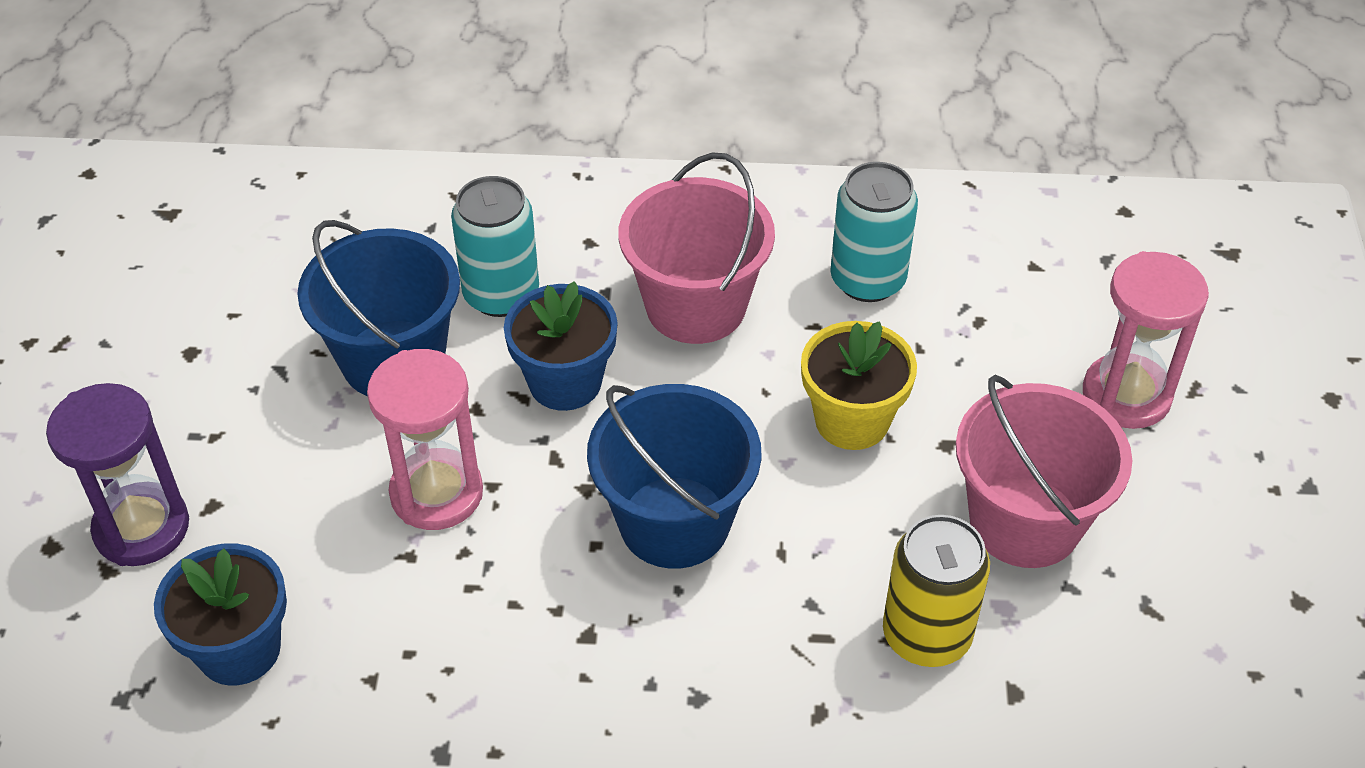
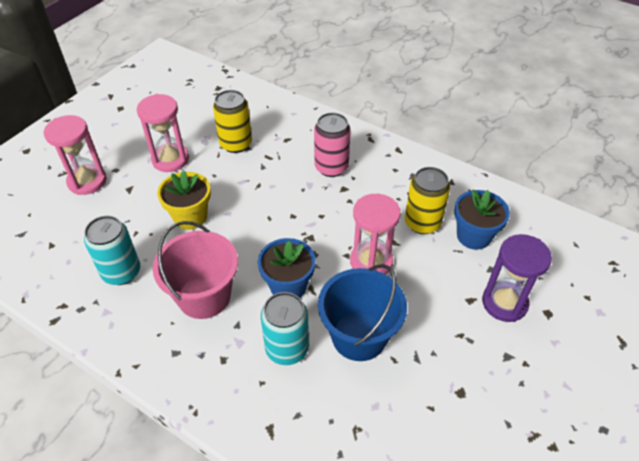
camera: 150 degrees left, 0 degrees up
(366, 629) = (422, 223): none -> yellow can
(653, 680) = (331, 167): none -> pink can
(674, 522) = (287, 210): blue bucket -> none
(1025, 522) = (170, 159): pink bucket -> pink hourglass

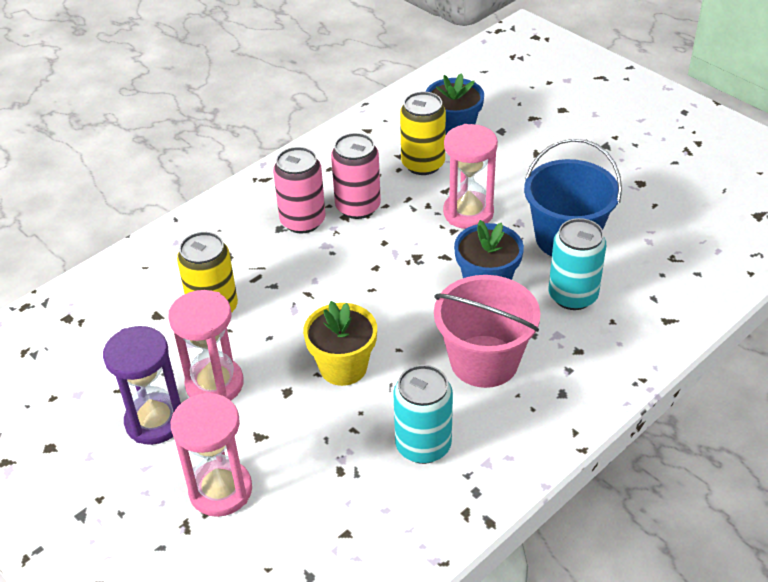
camera: 75 degrees left, 5 degrees down
(356, 193) = (358, 207): none -> pink can
(504, 303) = (545, 132): purple hourglass -> purple hourglass (155, 421)

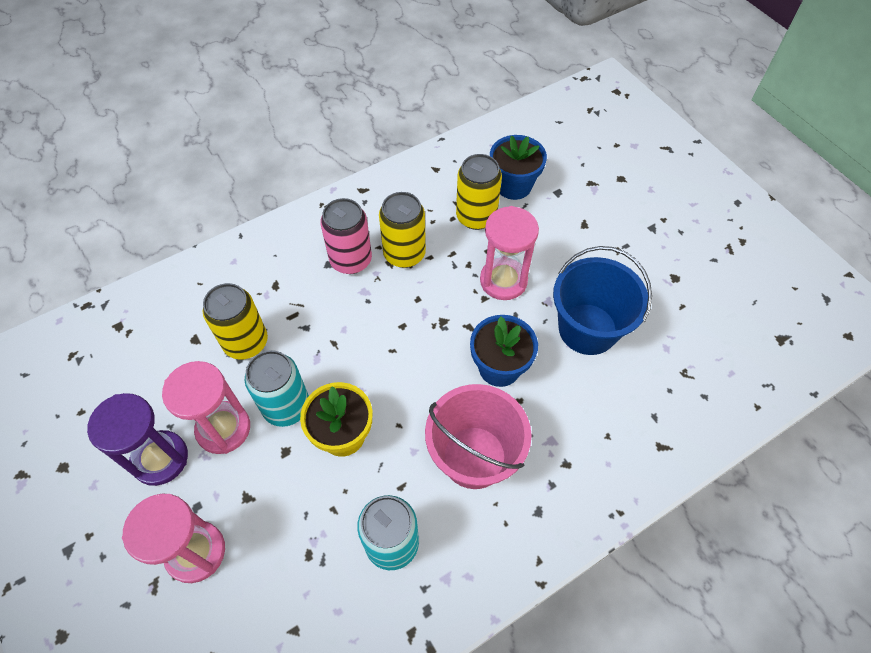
camera: 10 degrees right, 15 degrees up
(358, 207) = (404, 254): pink can -> yellow can
(572, 296) = (577, 398): turquoise can -> turquoise can (286, 406)

